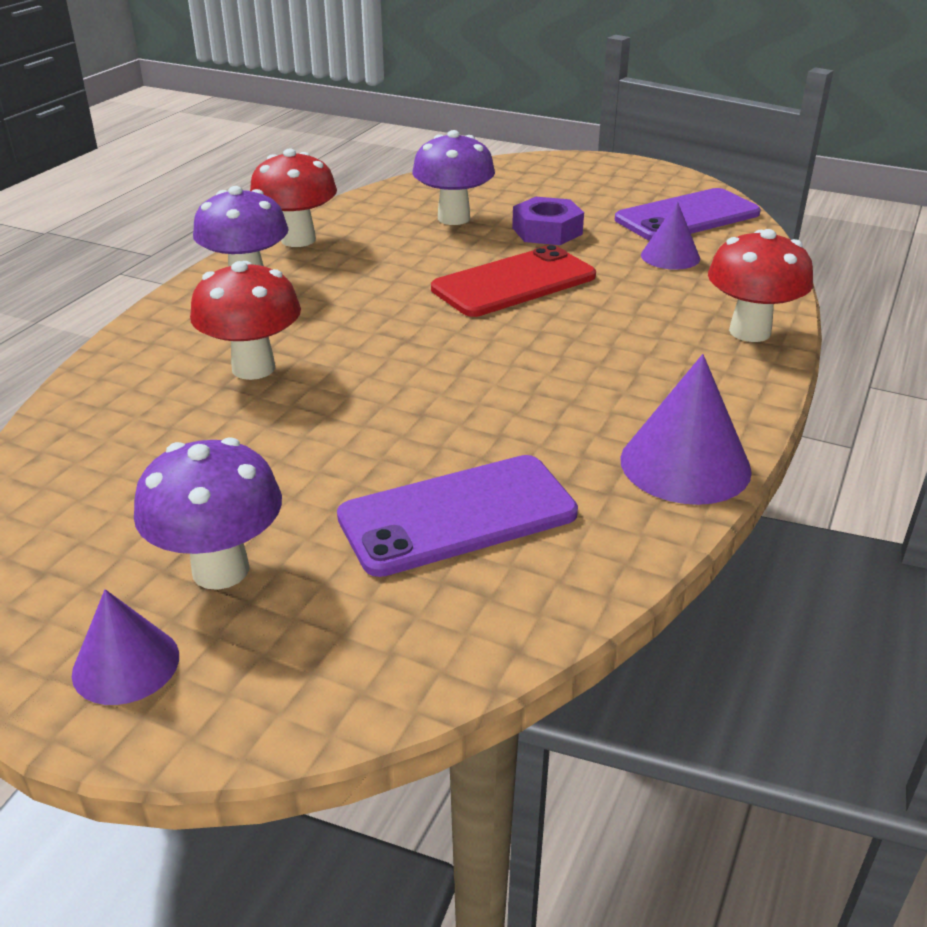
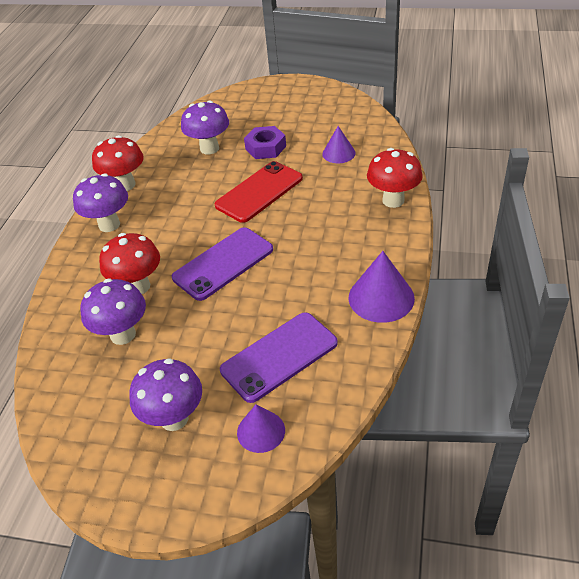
camera: 10 degrees left, 10 degrees up
(126, 664) = (151, 482): purple cone -> purple cone (261, 431)
(194, 428) = (123, 334): none -> purple mushroom
(687, 216) = (340, 119): purple phone -> purple phone (223, 263)

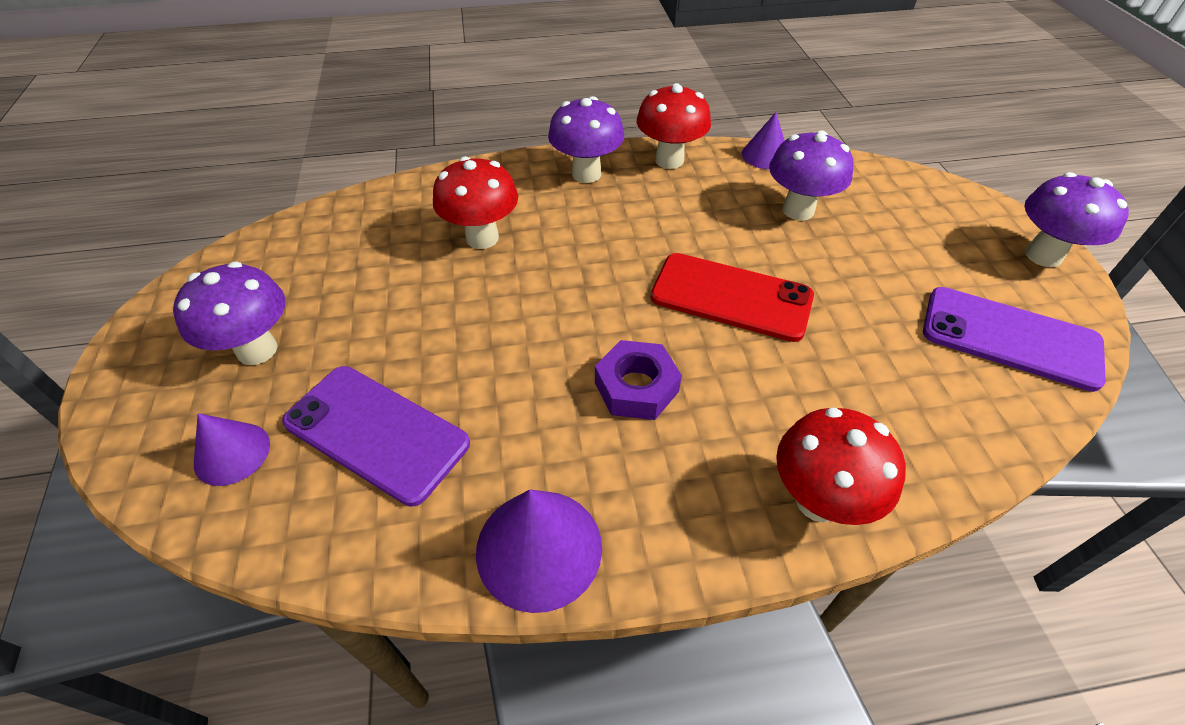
camera: 65 degrees right, 5 degrees up
(123, 334) = (395, 254): purple mushroom -> purple mushroom (1043, 255)
(223, 263) = (553, 306): purple phone -> purple phone (1010, 338)
(265, 148) = (845, 271): purple nut -> purple nut (636, 387)
(338, 153) = (901, 373): purple cone -> purple cone (765, 155)

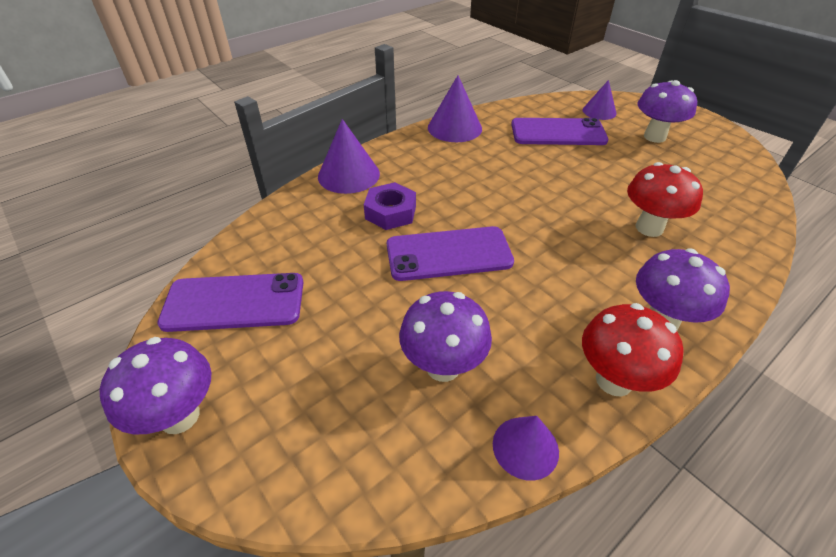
camera: 150 degrees right, 5 degrees down
(636, 387) = (465, 185): purple nut -> purple nut (391, 212)
(731, 297) = (448, 254): red phone -> purple phone
(818, 500) = (348, 175): red mushroom -> purple cone

